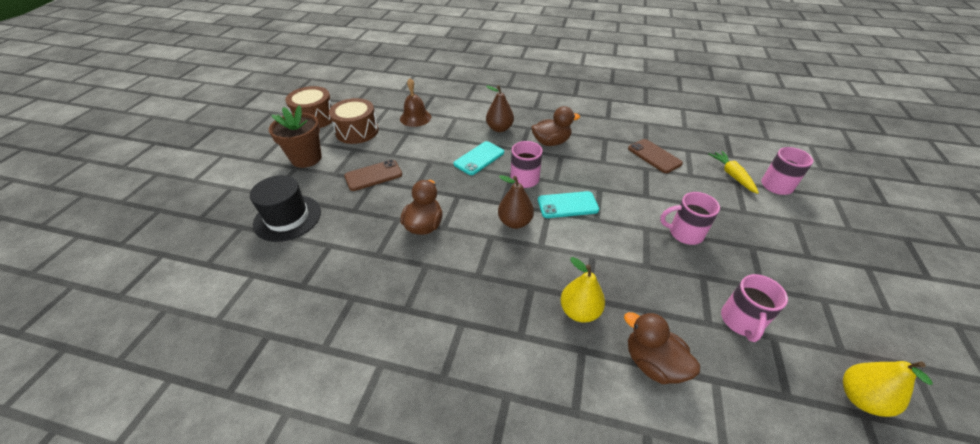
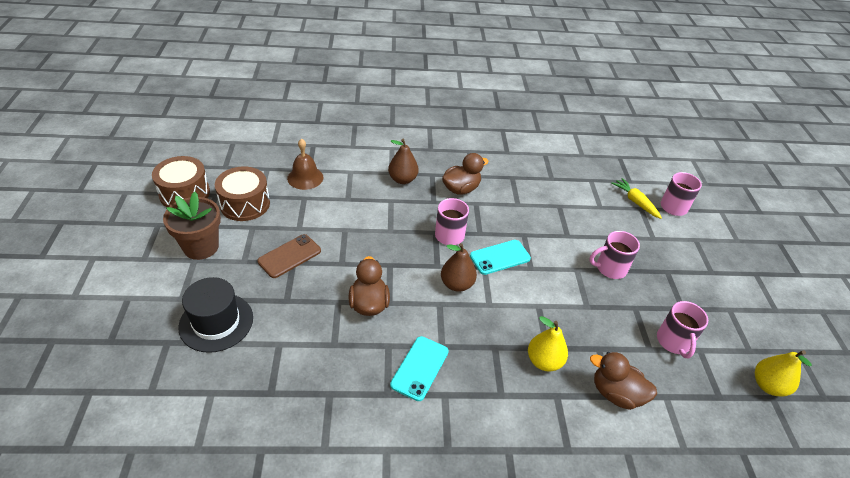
camera: 20 degrees left, 0 degrees up
(479, 158) = (395, 218): turquoise phone -> turquoise phone (419, 368)
(654, 156) = (563, 191): brown phone -> none

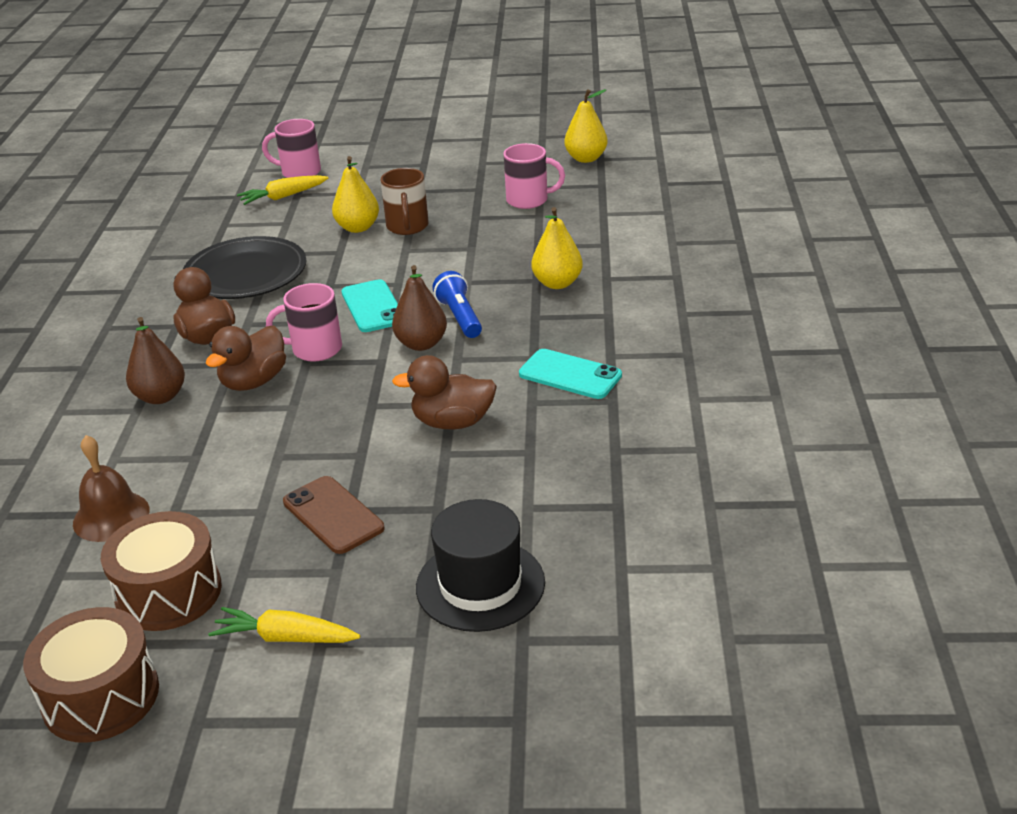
camera: 80 degrees left, 10 degrees down
(201, 247) = (285, 637): brown flower pot -> yellow carrot
(491, 303) = (459, 317): none -> blue flashlight
(532, 196) = (245, 274): none -> black plate
(602, 242) = (358, 228): none -> yellow pear
(610, 268) = (407, 227): pink mug -> brown mug
(616, 393) = (601, 241): brown duck -> brown duck (254, 382)

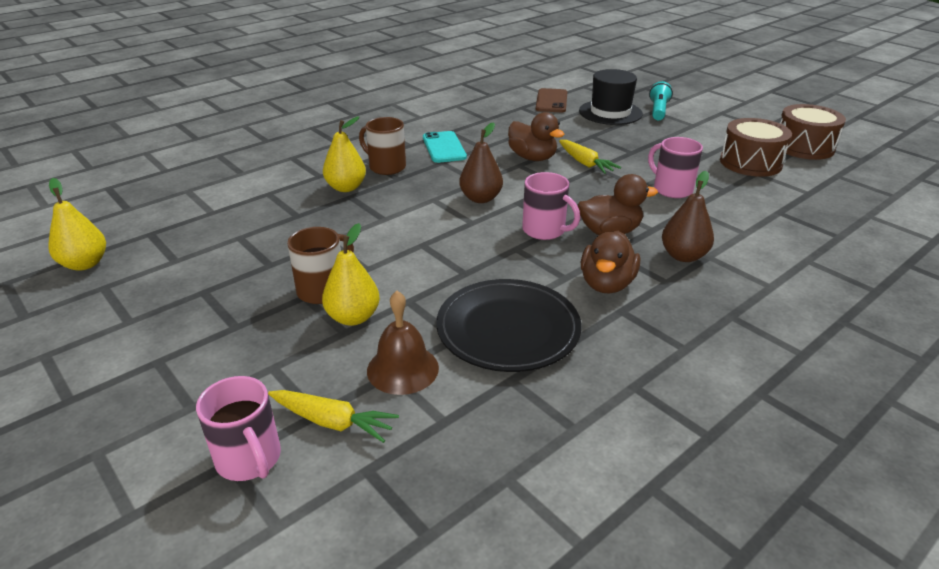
camera: 135 degrees left, 0 degrees up
(111, 516) = (764, 204): brown bell -> brown bell (402, 369)
(285, 637) = (707, 131): yellow carrot -> yellow carrot (585, 163)
(333, 515) = (641, 153): brown phone -> brown phone (551, 101)
(372, 307) = (466, 237): turquoise phone -> none
(414, 647) = (658, 110): none -> turquoise flashlight
(459, 317) = (433, 200): blue flashlight -> none
(529, 200) = (210, 254): pink mug -> pink mug (671, 189)
(572, 320) = (386, 167): none -> brown mug

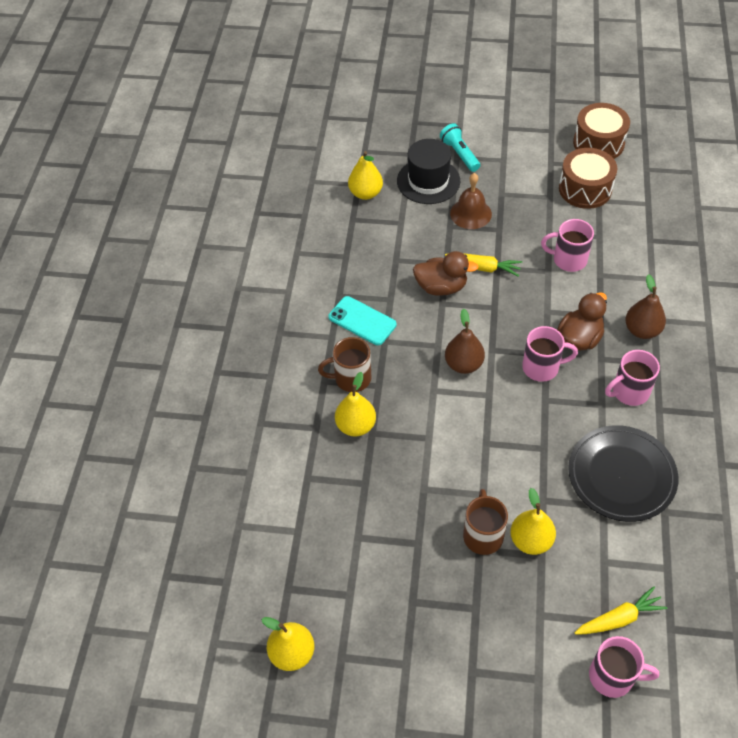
camera: 40 degrees left, 20 degrees up
(402, 369) = (606, 553): brown bell -> brown bell (470, 213)
(551, 101) = (365, 193): brown phone -> yellow pear
(606, 284) = (629, 392): brown duck -> pink mug

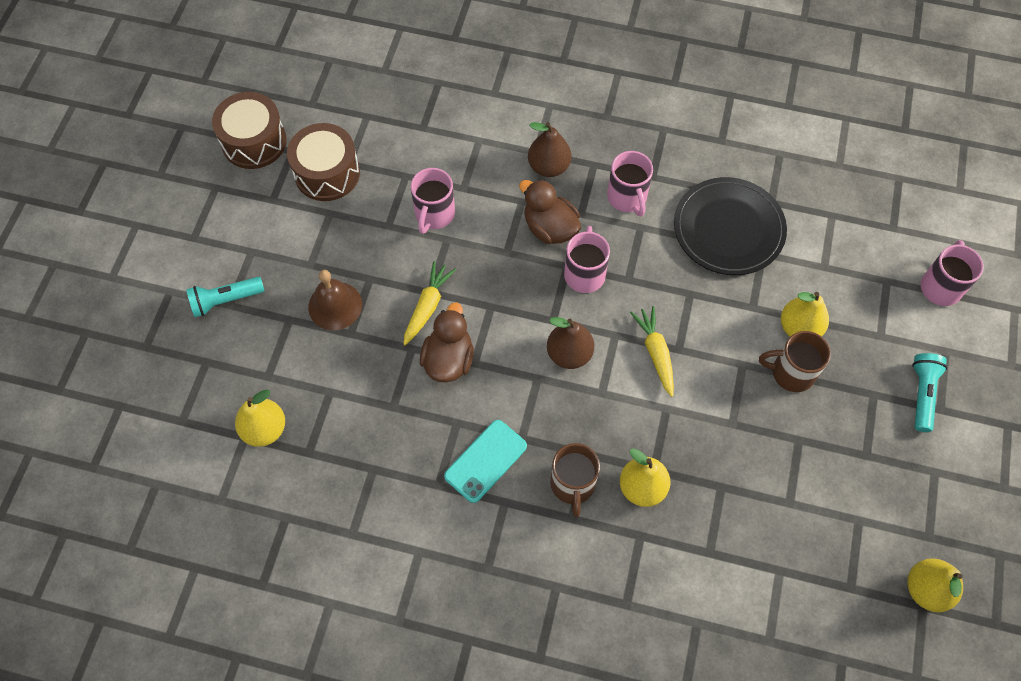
camera: 85 degrees left, 10 degrees up
(428, 181) = (264, 346): black hat -> none
(485, 654) = (922, 394): none -> turquoise flashlight
(619, 618) = (883, 267): yellow carrot -> yellow carrot (655, 353)

